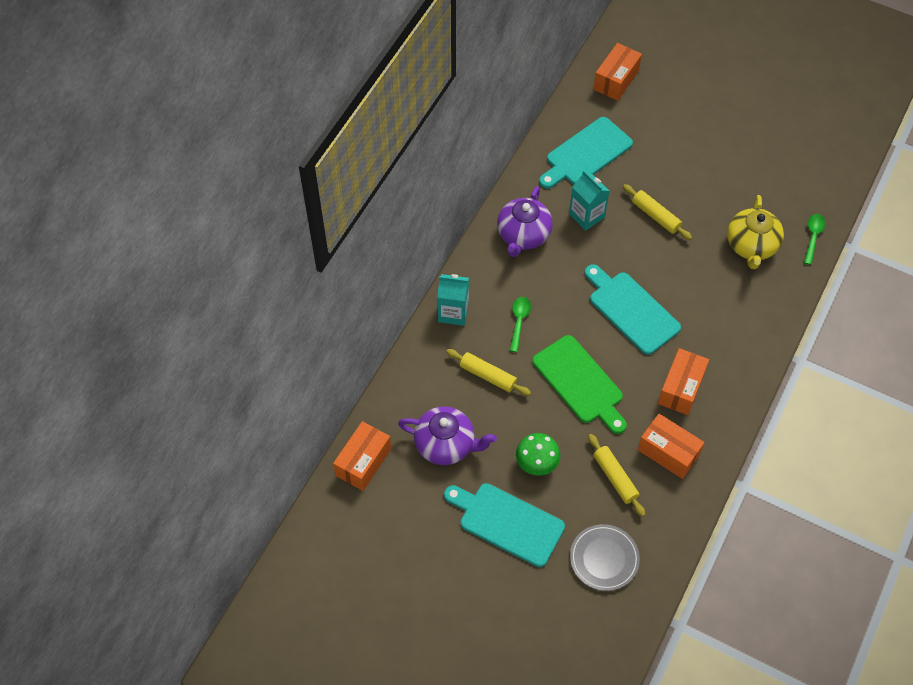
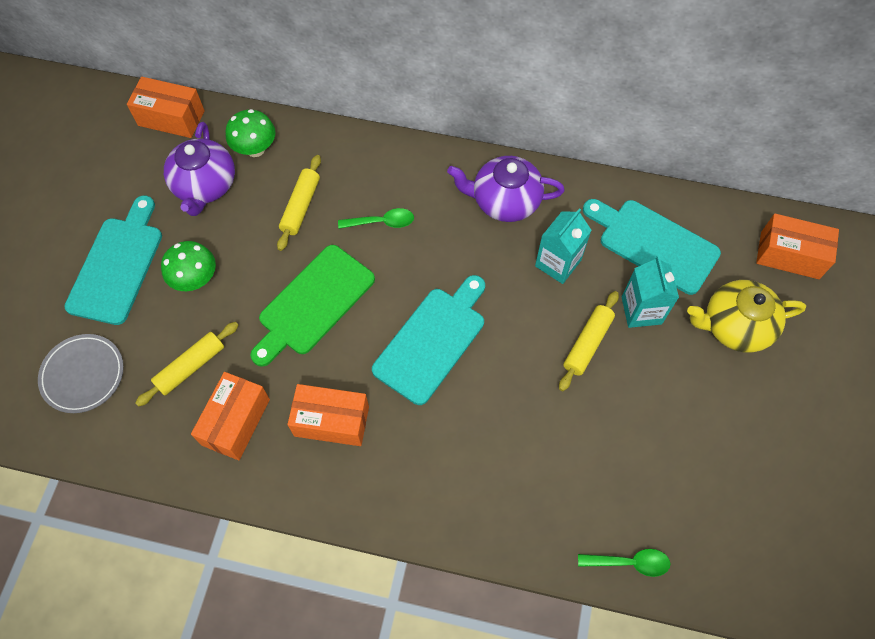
camera: 75 degrees right, 5 degrees up
(419, 400) = (255, 149): none -> green mushroom
(453, 312) = (376, 155): turquoise carton -> turquoise carton (641, 310)
(751, 246) = (582, 476): yellow teapot -> yellow teapot (734, 326)

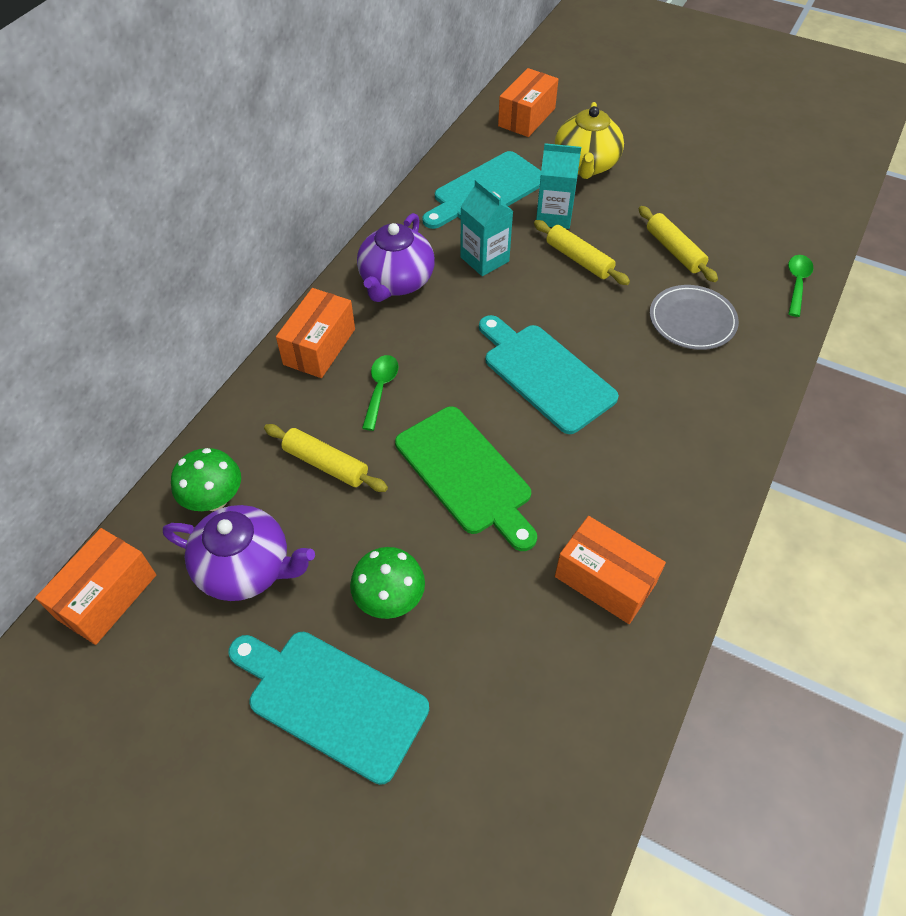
camera: 75 degrees left, 10 degrees down
(83, 375) = (496, 768): grey plate -> grey plate (692, 320)
(190, 367) = (517, 623): yellow rolling pin -> yellow rolling pin (674, 251)
(331, 421) = (621, 482): orange box -> orange box (319, 346)

